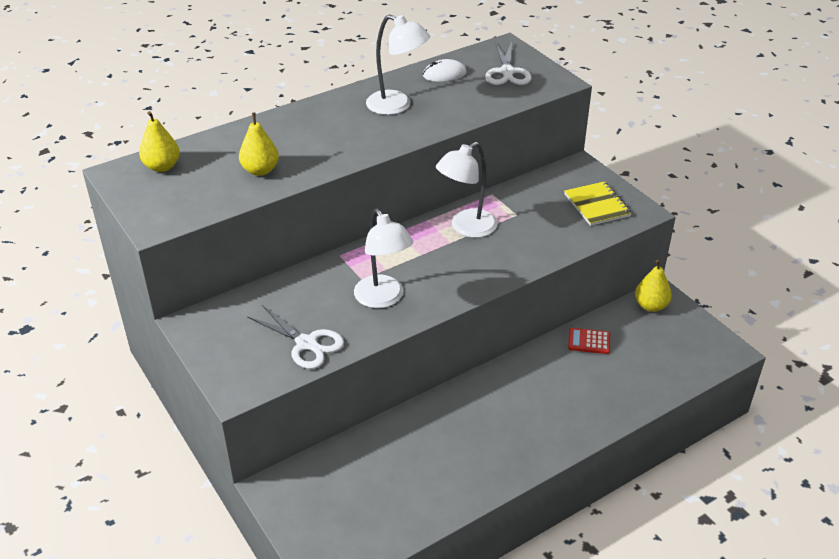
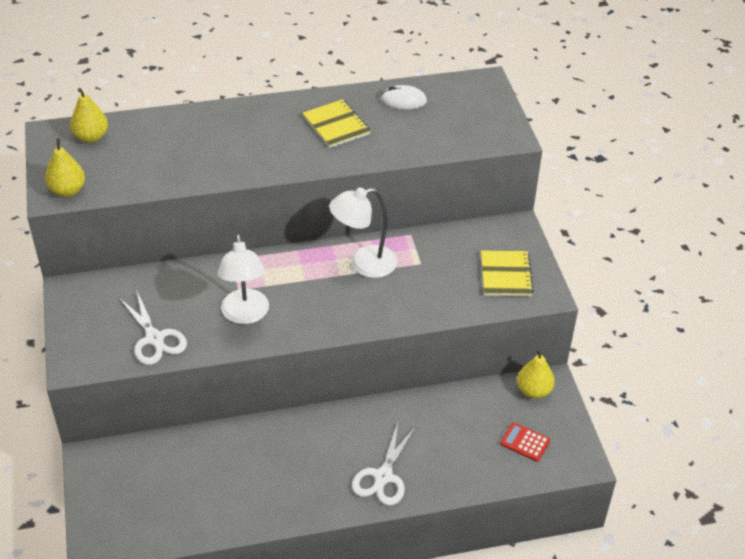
camera: 20 degrees right, 5 degrees up
(260, 170) = (172, 163): yellow pear -> yellow pear (68, 190)
(397, 106) = (336, 125): white lamp -> yellow notebook
(507, 72) = (466, 113): white scissors -> white scissors (383, 477)
(589, 341) = (449, 409): red calculator -> red calculator (525, 442)

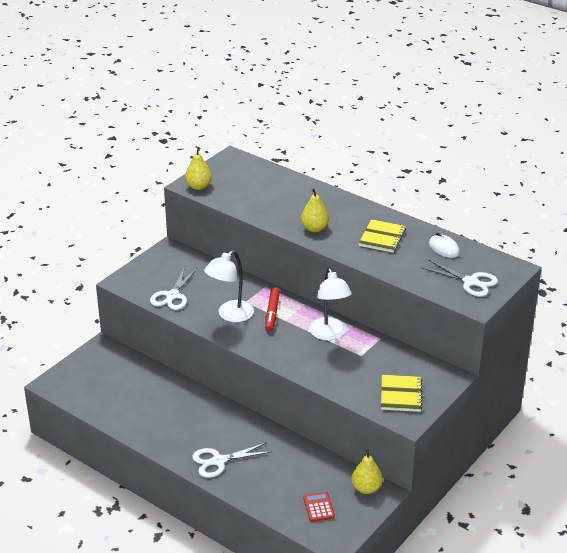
camera: 50 degrees right, 10 degrees down
(91, 137) = (248, 169): yellow pear -> yellow pear (314, 228)
(281, 282) = (272, 313): none -> red marker
(364, 264) = (329, 334): white lamp -> white lamp turned 135 degrees counterclockwise
(473, 118) = (470, 282): none -> white scissors
(506, 275) = (401, 394): yellow notebook -> yellow notebook turned 45 degrees counterclockwise

